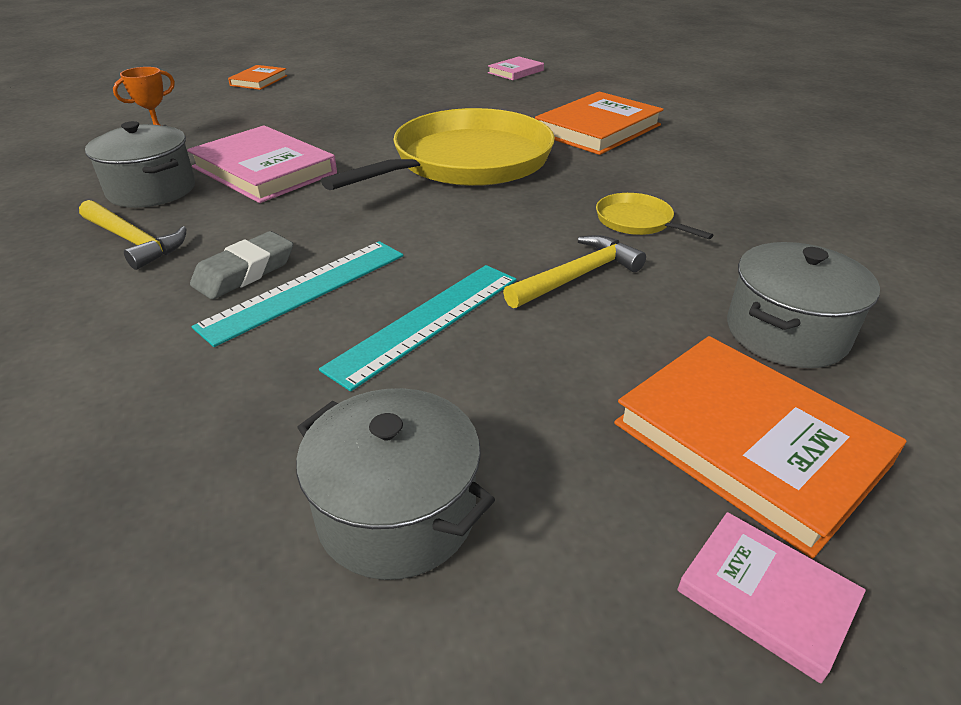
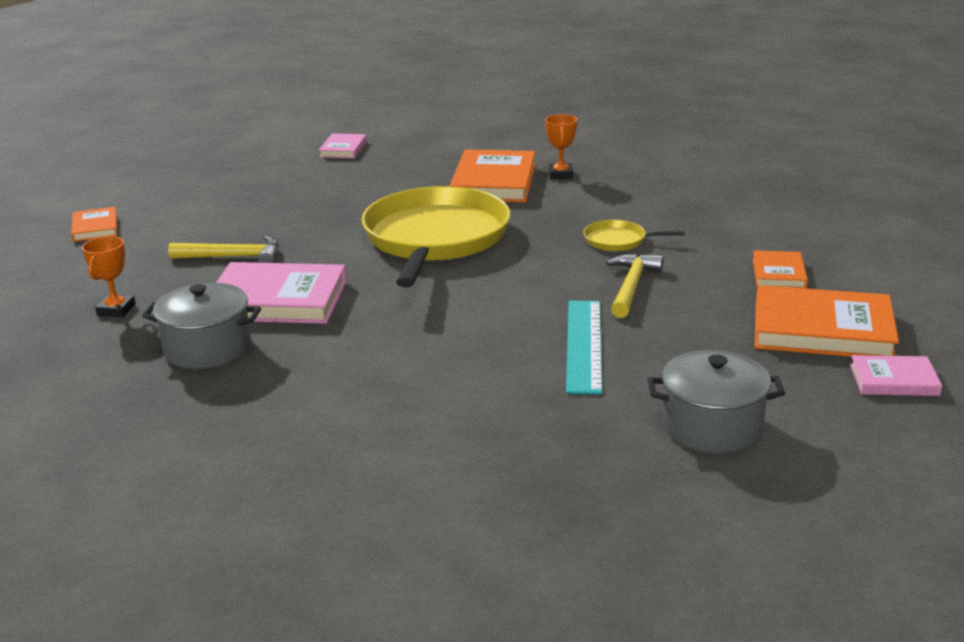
camera: 35 degrees left, 10 degrees down
(134, 241) = (279, 384): yellow hammer -> yellow hammer (233, 257)
(245, 272) = (411, 367): grey eraser -> none
(305, 289) = (475, 359): turquoise ruler -> none
(673, 140) = (560, 174): none -> orange trophy
(786, 333) = (779, 273): grey pot -> orange book

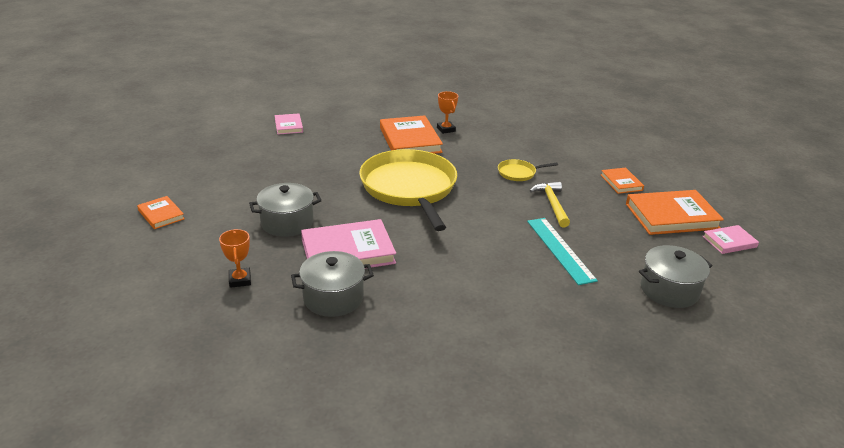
camera: 25 degrees left, 5 degrees up
(233, 257) = (287, 223): yellow hammer -> grey pot

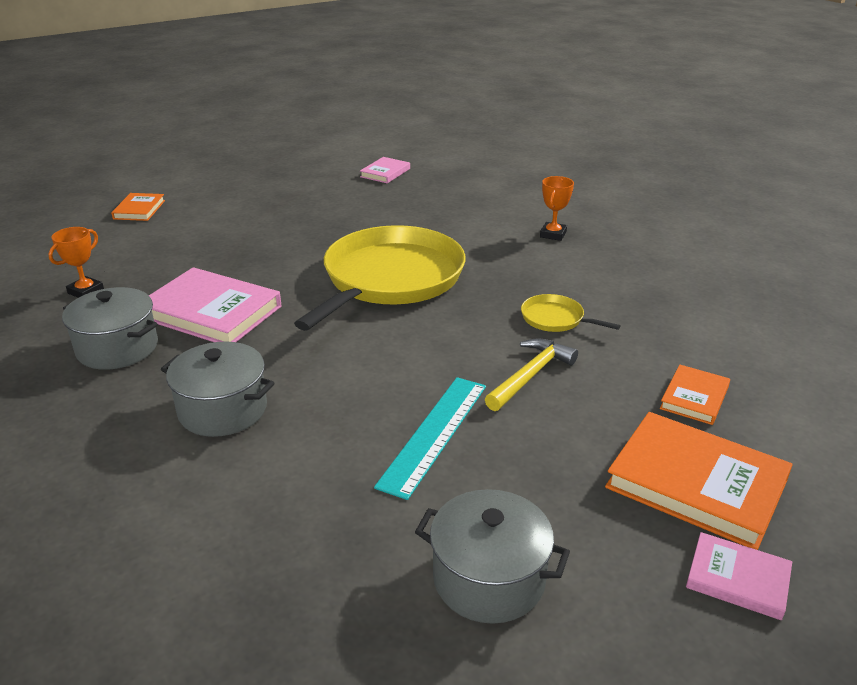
camera: 45 degrees right, 0 degrees up
(287, 223) = (214, 260): grey pot -> grey pot (223, 410)
(410, 140) = (486, 230): orange book -> none

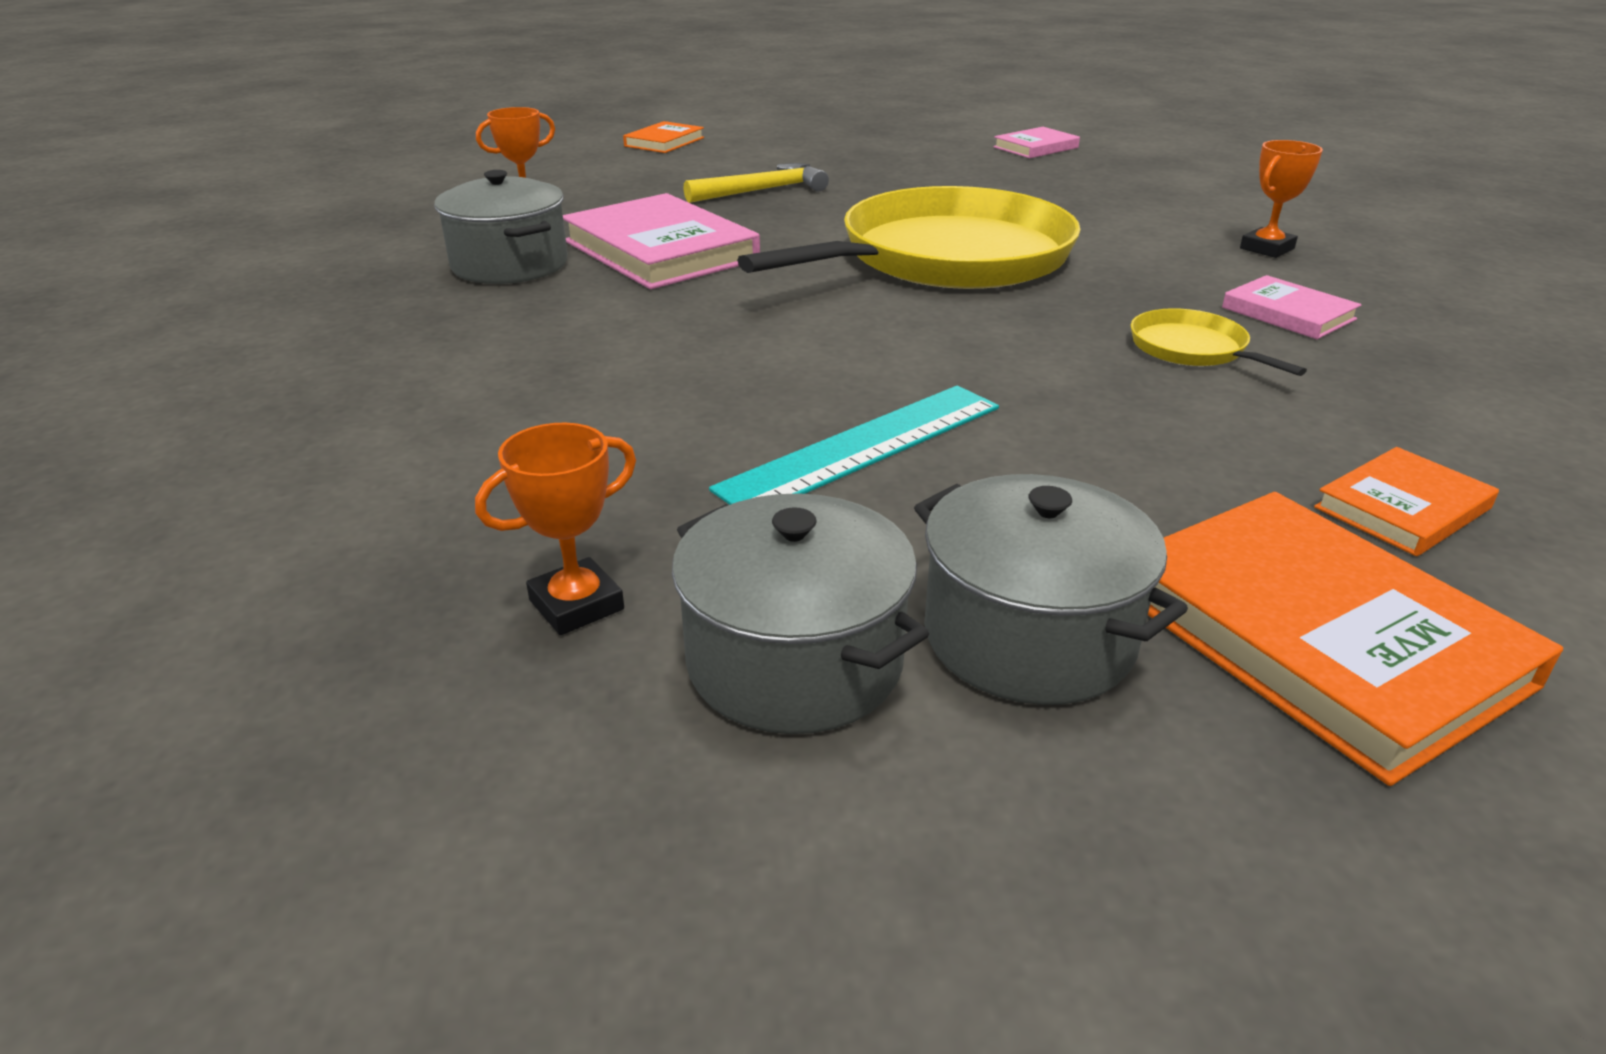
camera: 25 degrees right, 0 degrees up
(223, 410) = (579, 352): grey pot -> grey pot (1028, 636)
(358, 585) = (576, 605): none -> orange trophy
(530, 375) = (1089, 410): yellow hammer -> yellow hammer (762, 191)
(737, 579) = (1309, 822): pink book -> pink book (1288, 313)

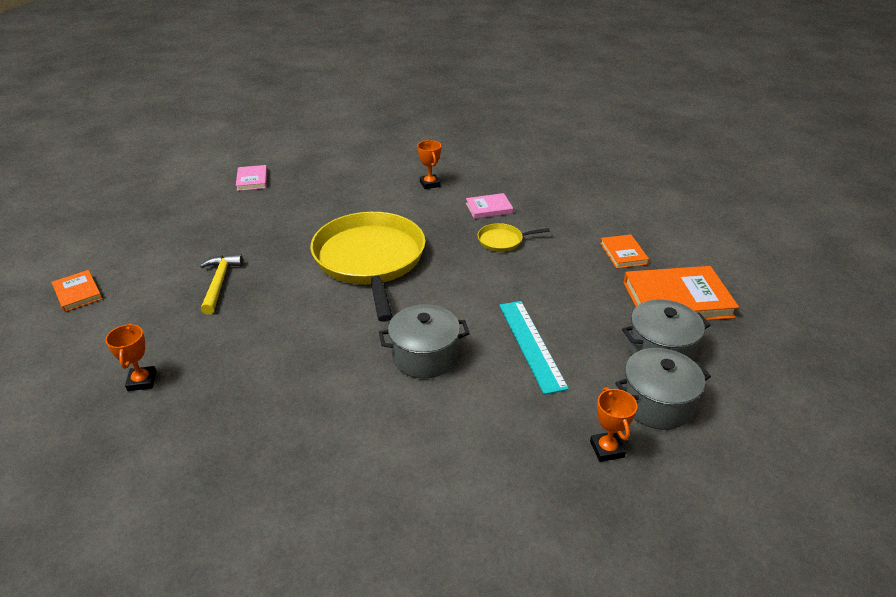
camera: 65 degrees left, 5 degrees up
(510, 265) = (244, 407): grey pot -> grey pot (424, 356)
(661, 251) = (277, 344): pink book -> none

